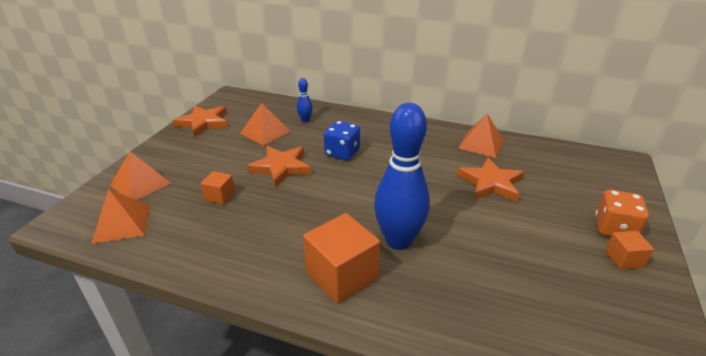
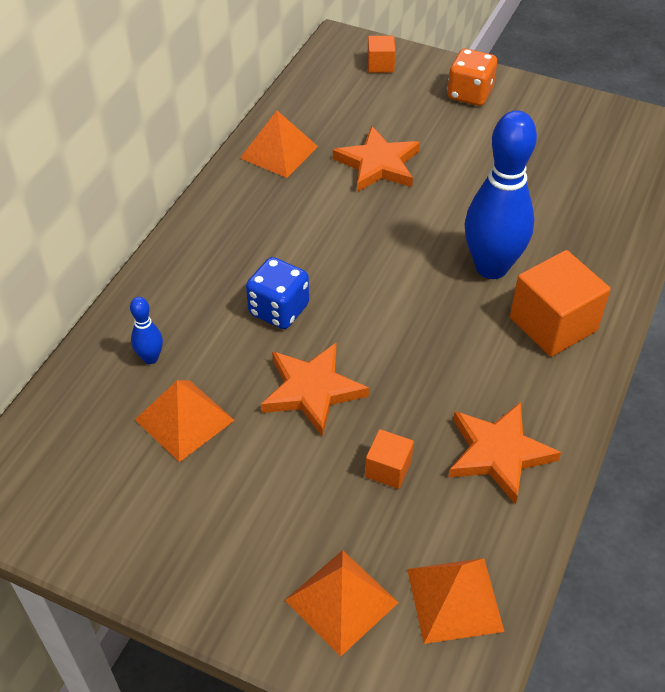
camera: 85 degrees left, 15 degrees up
(203, 122) = (116, 534): orange star -> orange star (498, 453)
(623, 259) = (516, 104): orange cube -> orange cube (380, 65)

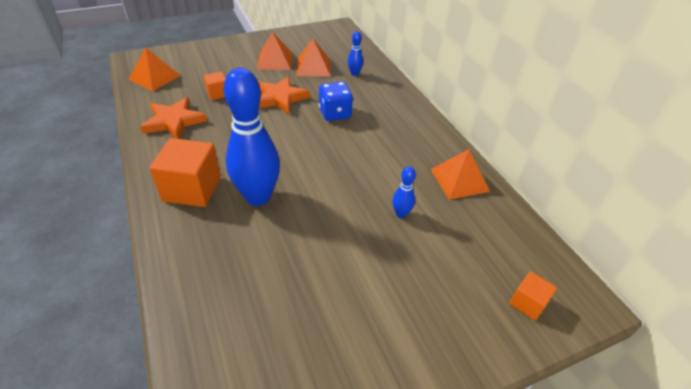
camera: 130 degrees right, 5 degrees down
(341, 601) = (196, 60): orange pyramid -> orange pyramid (275, 61)
(378, 164) = (401, 214): orange star -> blue bowling pin
(470, 94) = (432, 333): orange dice -> none

